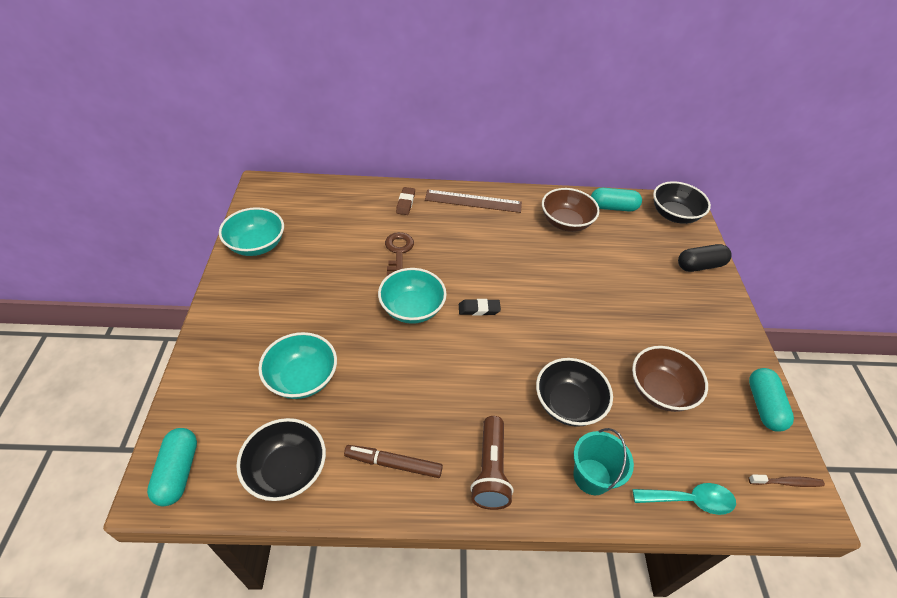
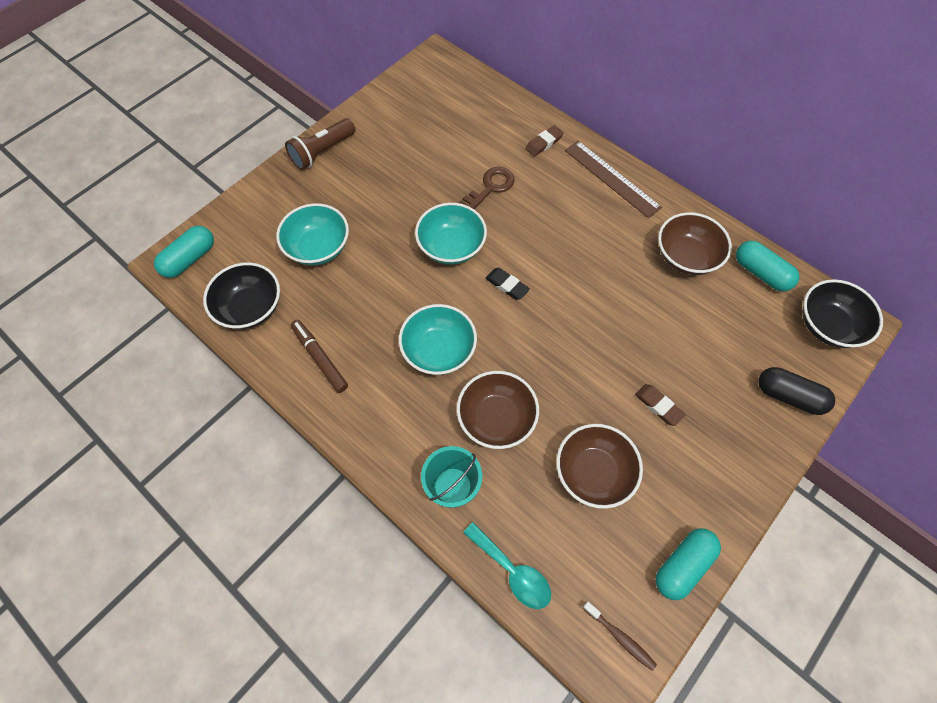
camera: 45 degrees right, 15 degrees up
(256, 245) = (383, 112): turquoise bowl -> turquoise bowl (439, 350)
(490, 470) = (381, 418): brown flashlight -> brown flashlight (322, 152)
(568, 404) = (496, 418): black bowl -> brown bowl
(647, 320) = (658, 406): none -> brown eraser

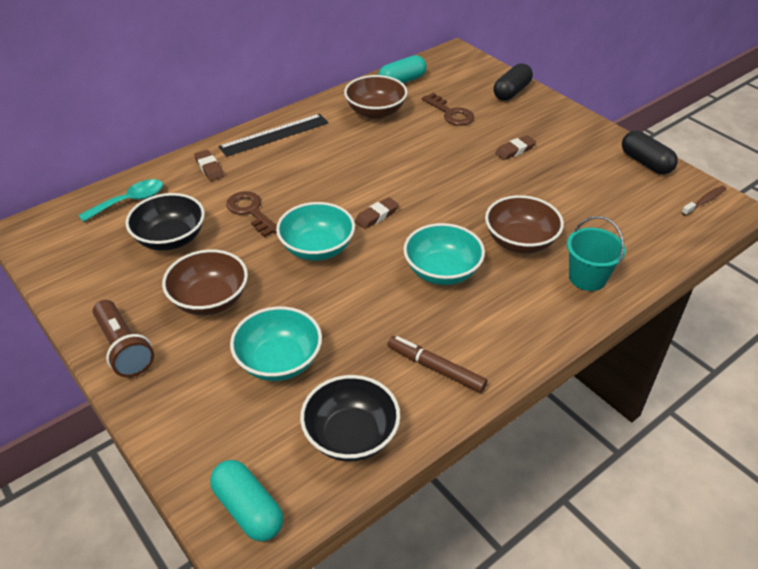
camera: 80 degrees left, 20 degrees down
(320, 358) = (435, 368): brown marker -> brown marker turned 60 degrees clockwise
(507, 285) = (377, 216): black eraser -> brown eraser
(512, 571) = (662, 250): turquoise spoon -> turquoise spoon (129, 201)
(593, 472) = (573, 193): brown bowl -> brown bowl (210, 300)
(611, 178) = (274, 135): brown ruler -> black ruler
(682, 565) = (646, 163): turquoise capsule -> black capsule
(712, 331) = (450, 113): none -> brown key
(827, 325) = (455, 64): black bowl -> black bowl (170, 239)

